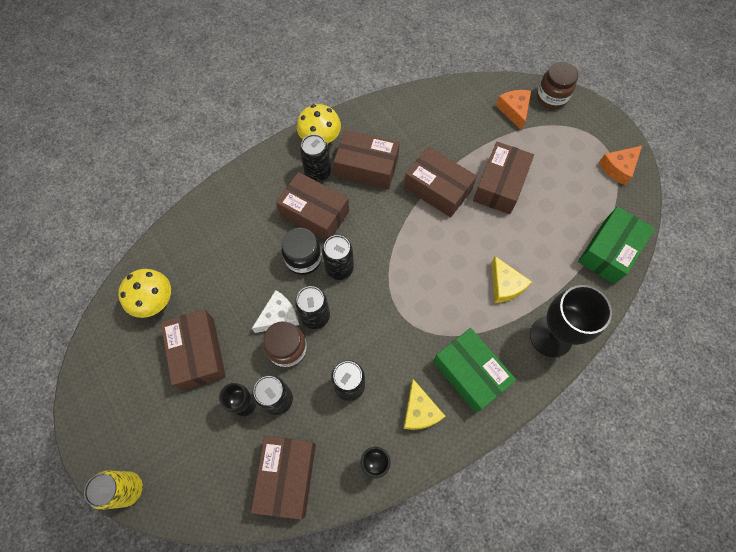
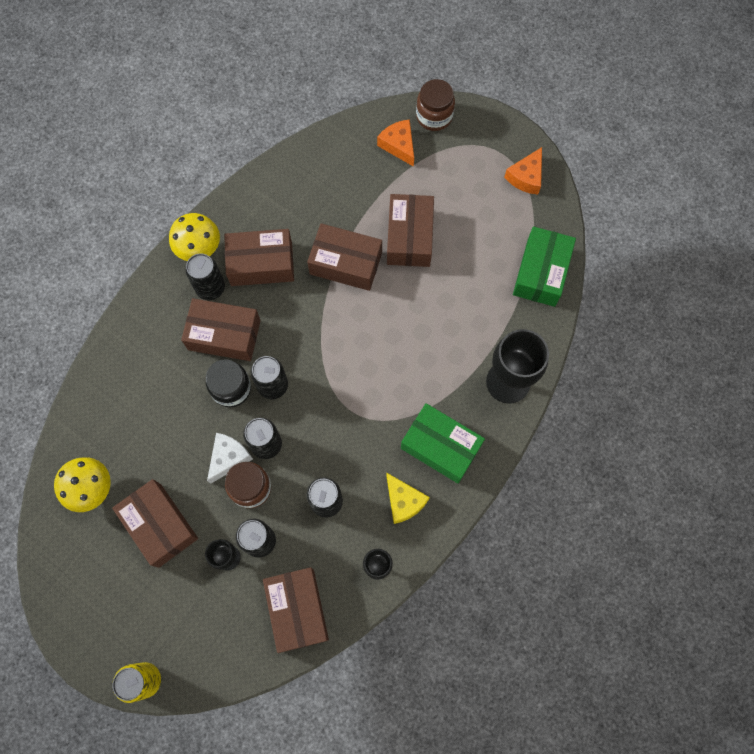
camera: 20 degrees left, 5 degrees up
(505, 285) = (448, 345): yellow cheese -> none

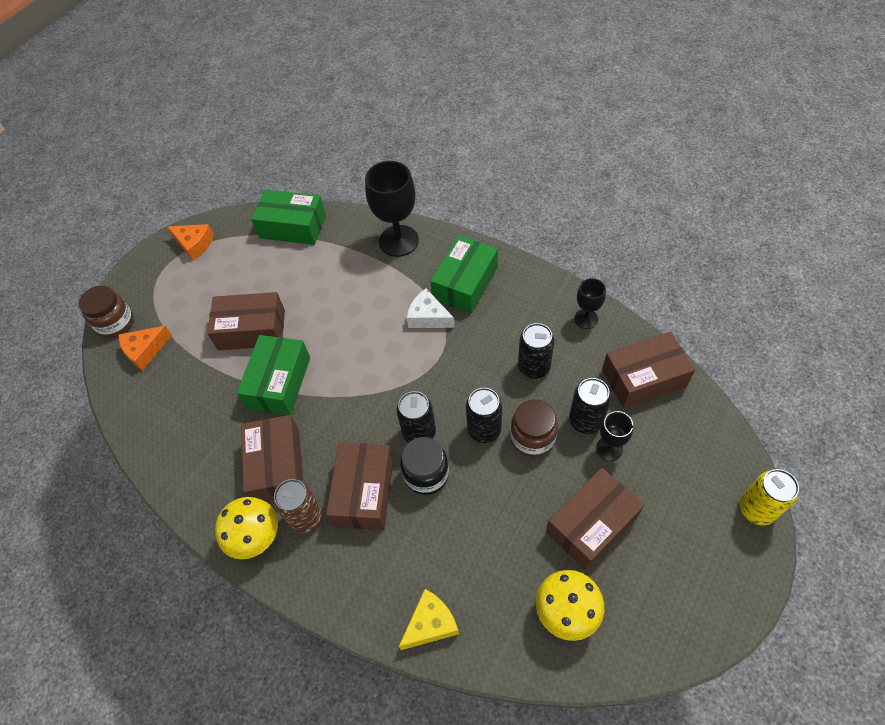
camera: 90 degrees left, 15 degrees down
(210, 288) = (306, 517): black can -> brown can
(228, 458) = (504, 464): white cheese -> white cheese (428, 317)
(345, 263) = (279, 382): brown box -> green box
(404, 501) = (521, 305): yellow cheese -> yellow cheese (430, 623)

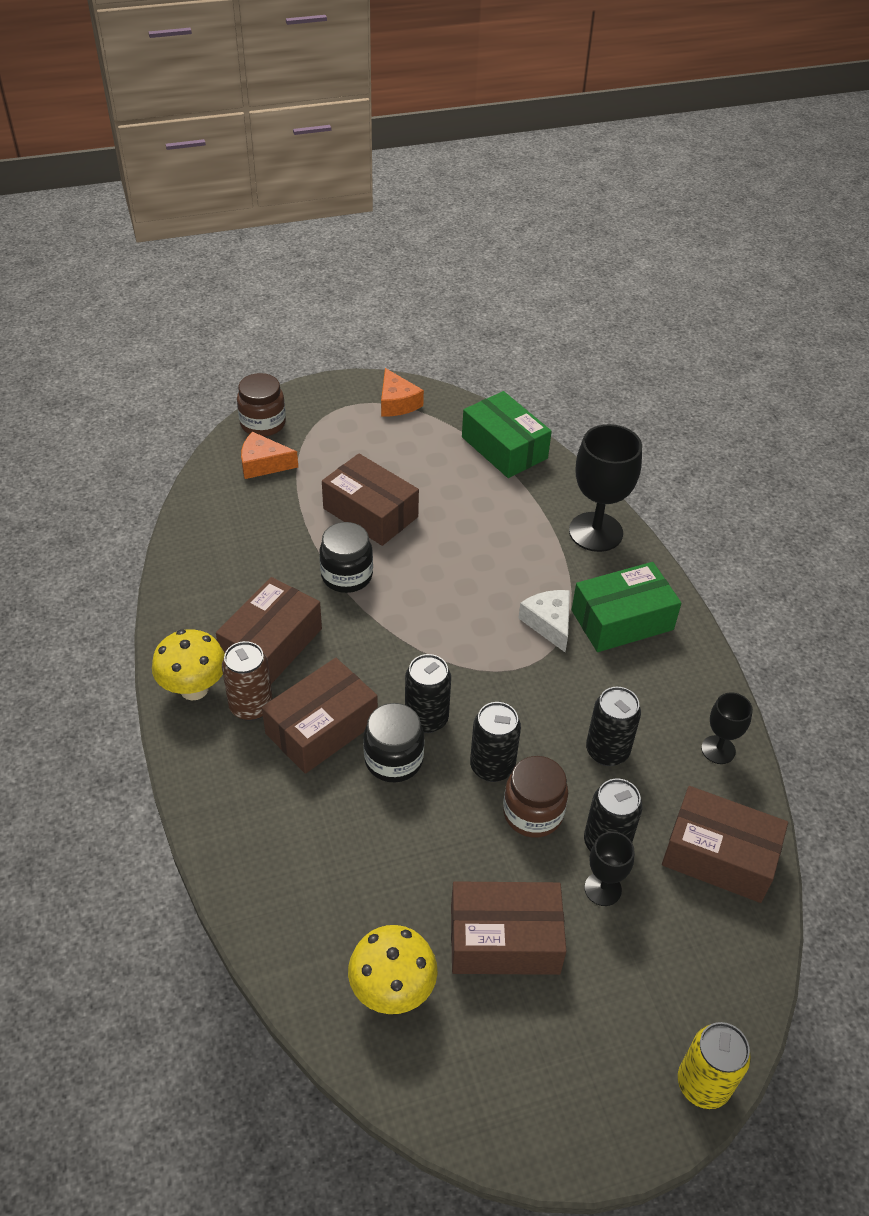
camera: 35 degrees right, 10 degrees down
(279, 382) = (347, 576): green box -> black jar
(430, 623) = (261, 886): yellow cheese -> none

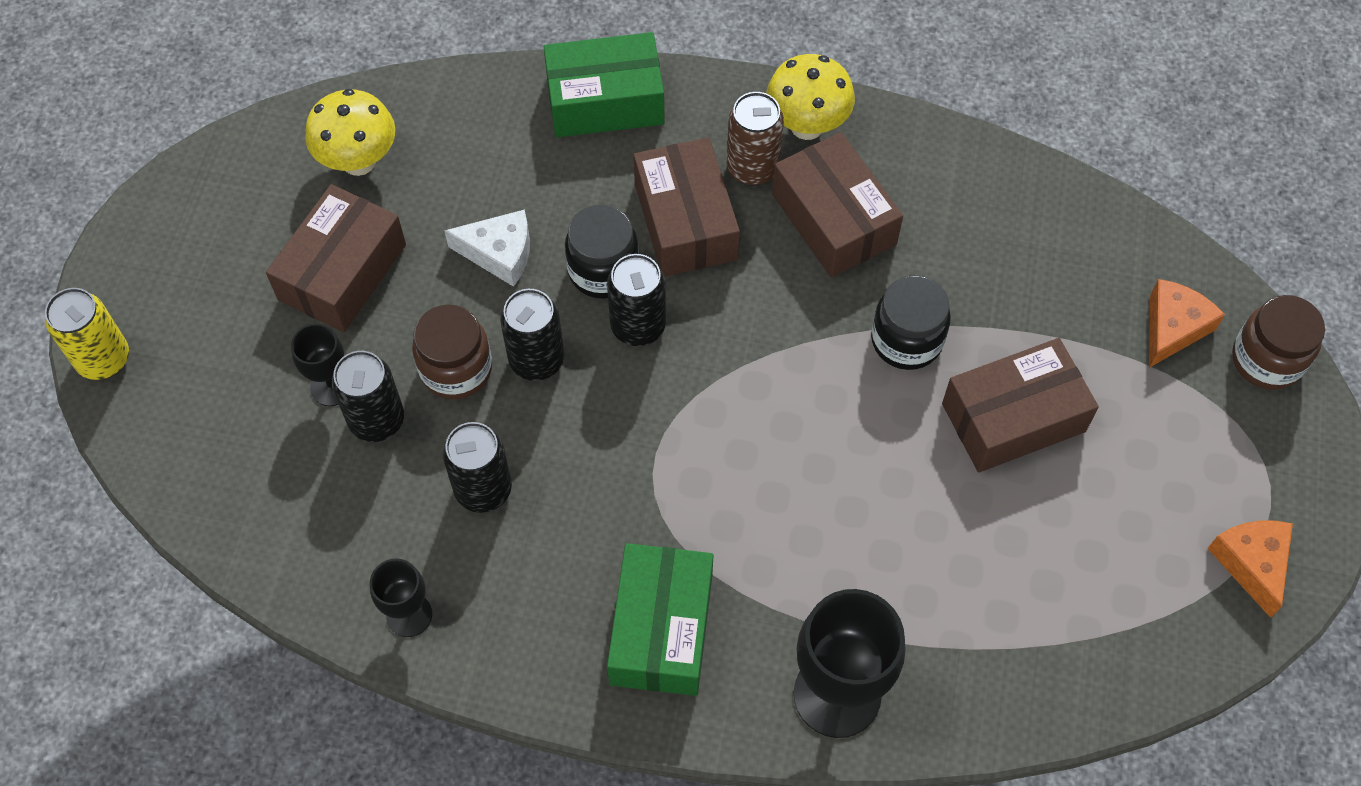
camera: 120 degrees right, 15 degrees up
(397, 403) = (1251, 563): orange cheese -> orange cheese turned 75 degrees clockwise
(504, 448) = (1079, 667): green box -> green box (605, 101)
(549, 623) = (705, 534): white cheese -> white cheese (499, 253)
(719, 856) = (289, 523): brown box -> none

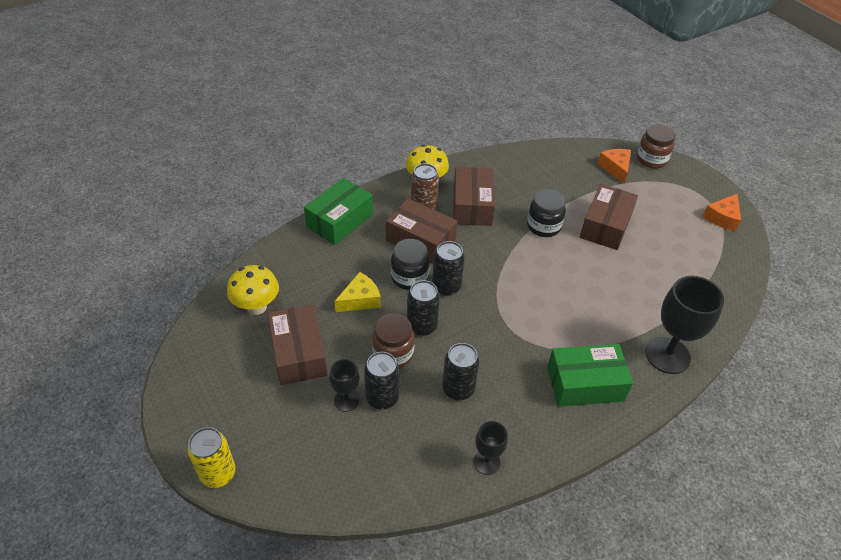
camera: 45 degrees left, 15 degrees down
(499, 253) = (360, 299): white cheese -> yellow cheese
(661, 629) = (585, 384): green box -> green box turned 60 degrees counterclockwise
(833, 219) = (472, 206): brown box -> brown box turned 75 degrees clockwise
(1251, 563) = (722, 218): orange cheese -> orange cheese turned 90 degrees counterclockwise

